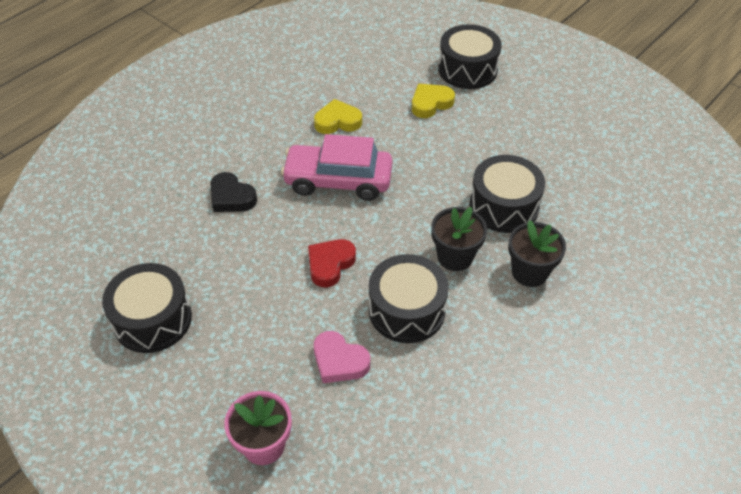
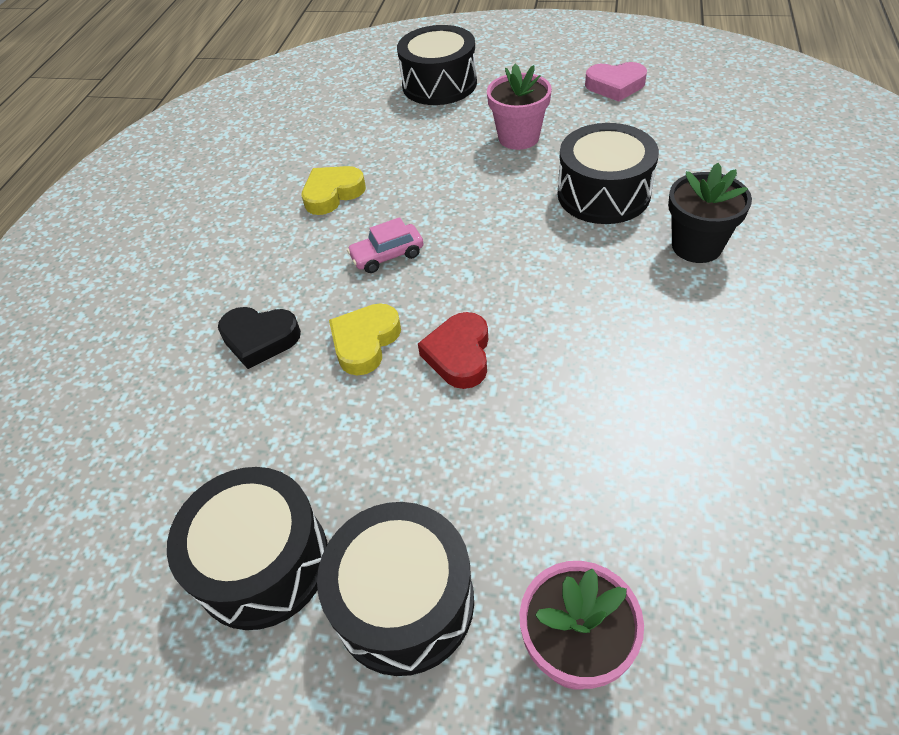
camera: 25 degrees left, 0 degrees up
(338, 181) = (387, 256): pink car -> pink car, size x0.48
(339, 361) = (575, 468): pink heart -> pink heart (615, 86)
(406, 310) = (601, 359): black drum -> black drum (404, 601)
(430, 103) = (427, 131): yellow heart -> yellow heart (365, 342)
(455, 257) = (601, 271): black flower pot -> none
(485, 137) = (518, 137): none -> pink flower pot

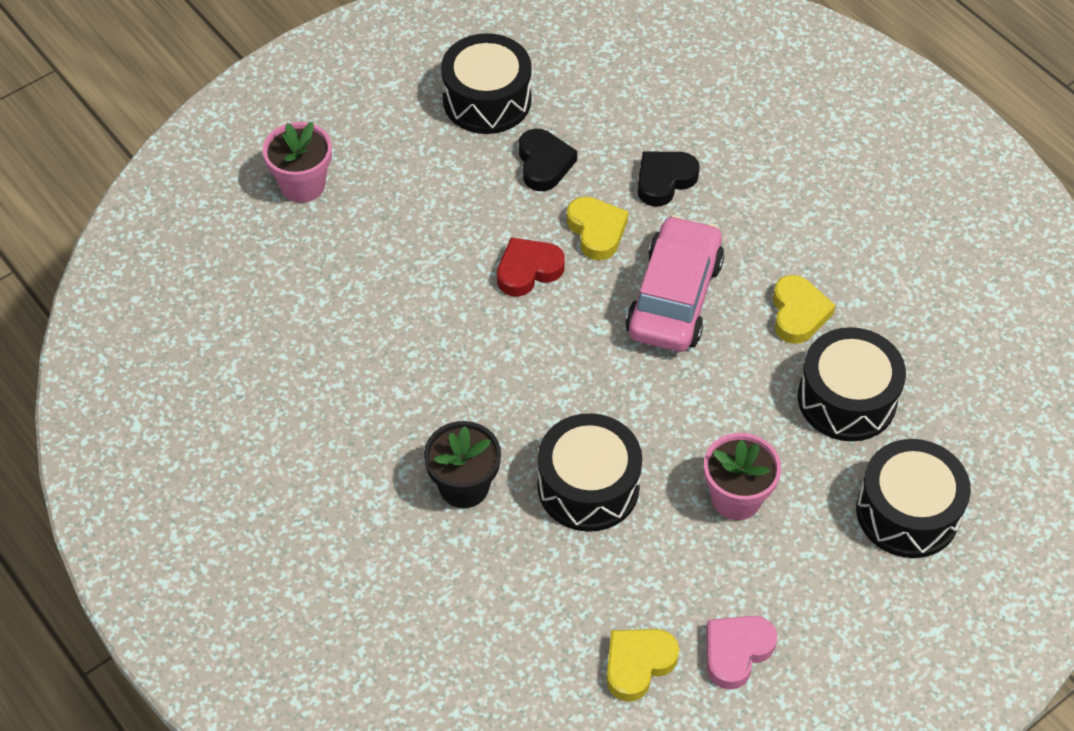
camera: 125 degrees right, 5 degrees up
(317, 437) = (544, 164): none -> black heart
(387, 256) = (674, 298): pink car -> pink car, size x2.09
(404, 601) = (400, 140): black drum -> black drum (847, 399)
(459, 355) = (528, 270): red heart -> red heart turned 75 degrees counterclockwise
(680, 108) = (638, 664): none -> yellow heart

